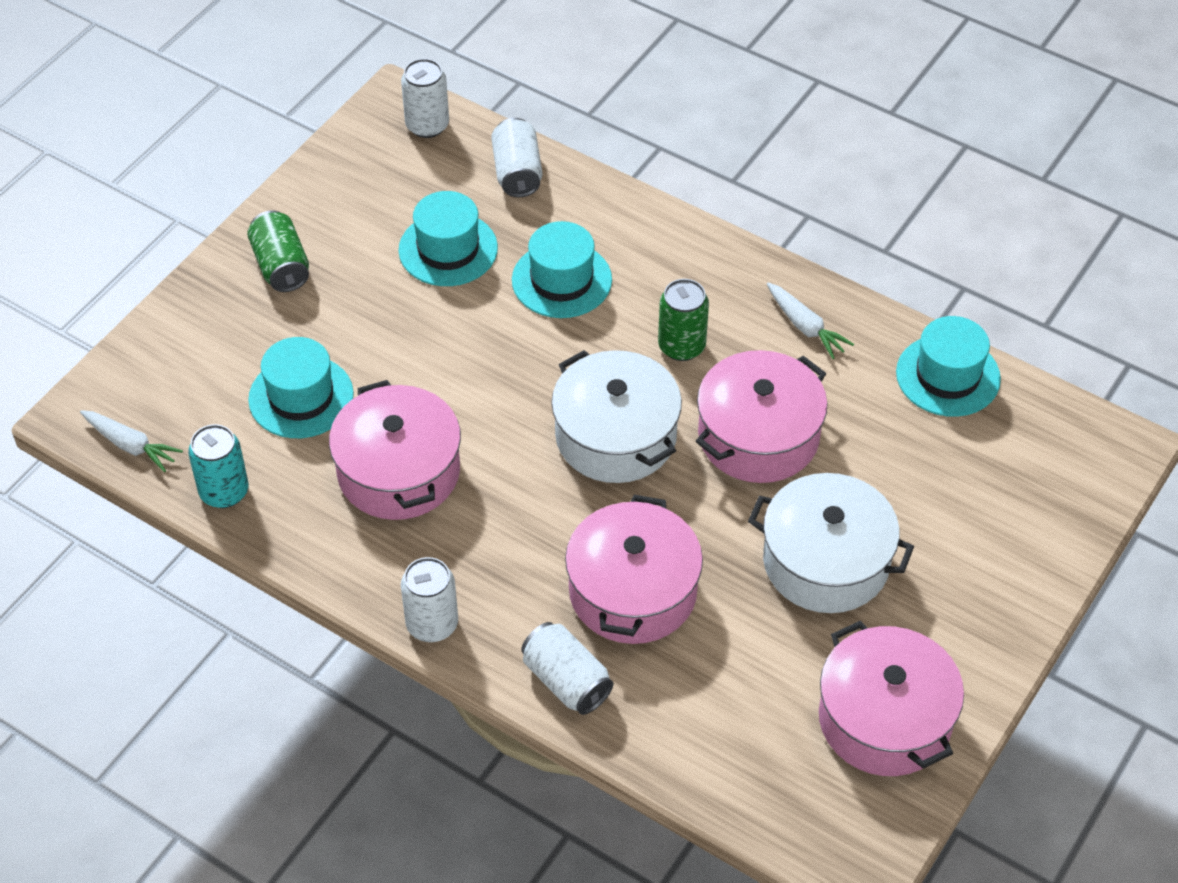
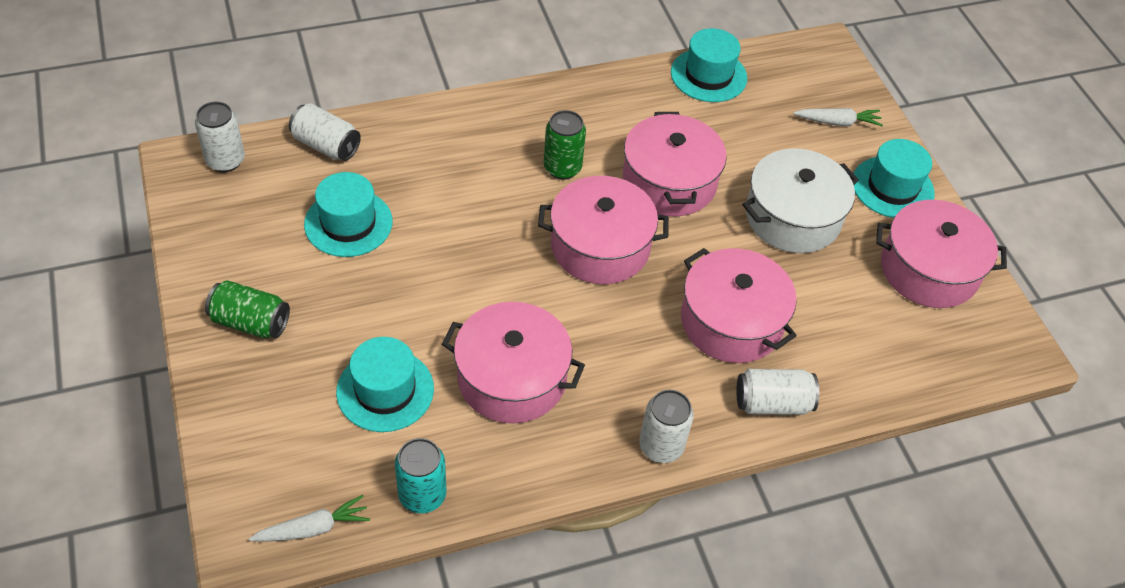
camera: 55 degrees left, 0 degrees up
(561, 280) = (443, 186): turquoise hat -> turquoise hat (892, 187)
(616, 436) = (600, 246): white pot -> pink pot
(805, 327) = (608, 105): white carrot -> white carrot (838, 122)

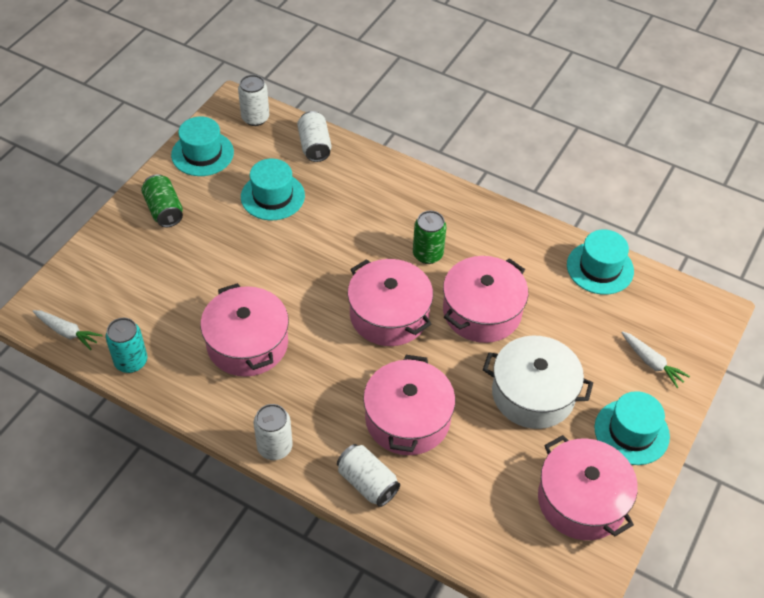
camera: 50 degrees right, 0 degrees up
(385, 390) = (180, 296): turquoise hat -> turquoise hat (202, 153)

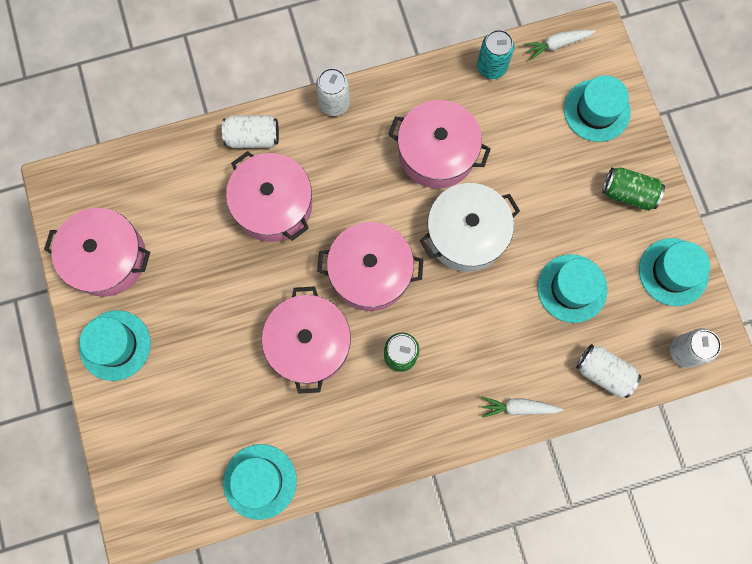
camera: 135 degrees right, 25 degrees up
(108, 269) = (596, 110): none -> turquoise hat
(533, 394) = (208, 308): white pot -> white pot (466, 234)
(652, 363) = (146, 423): white carrot -> white carrot (518, 407)

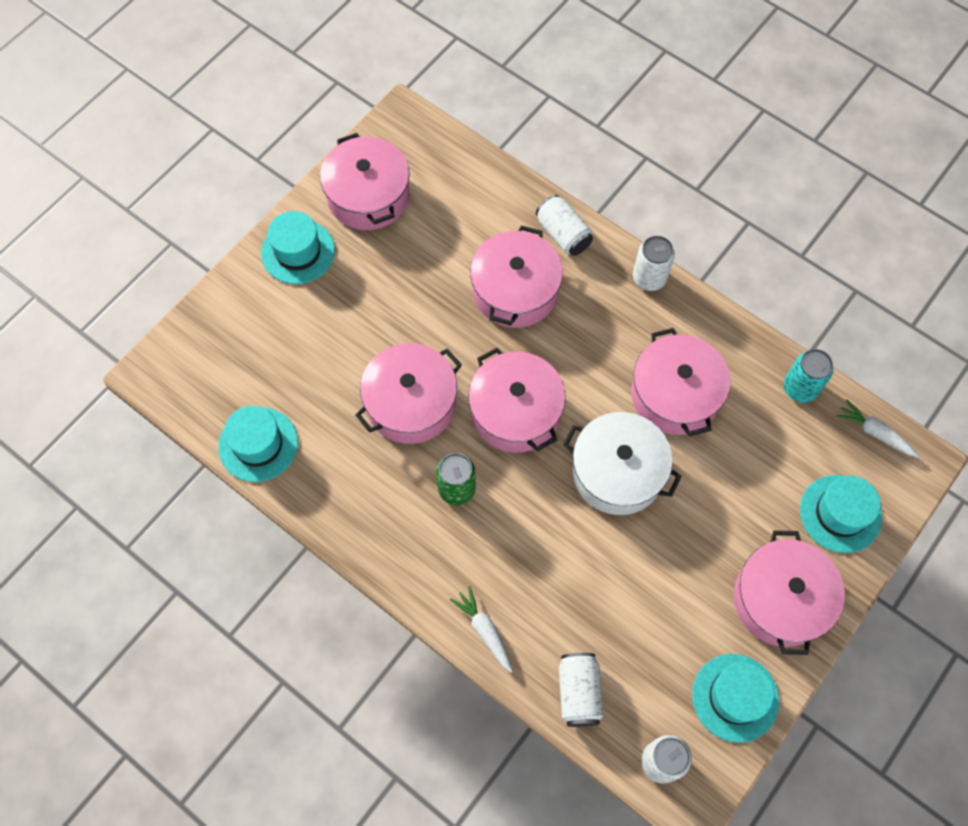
camera: 55 degrees right, 10 degrees down
(572, 288) = (640, 606): turquoise hat -> none
(628, 193) = (780, 599): green can -> pink pot

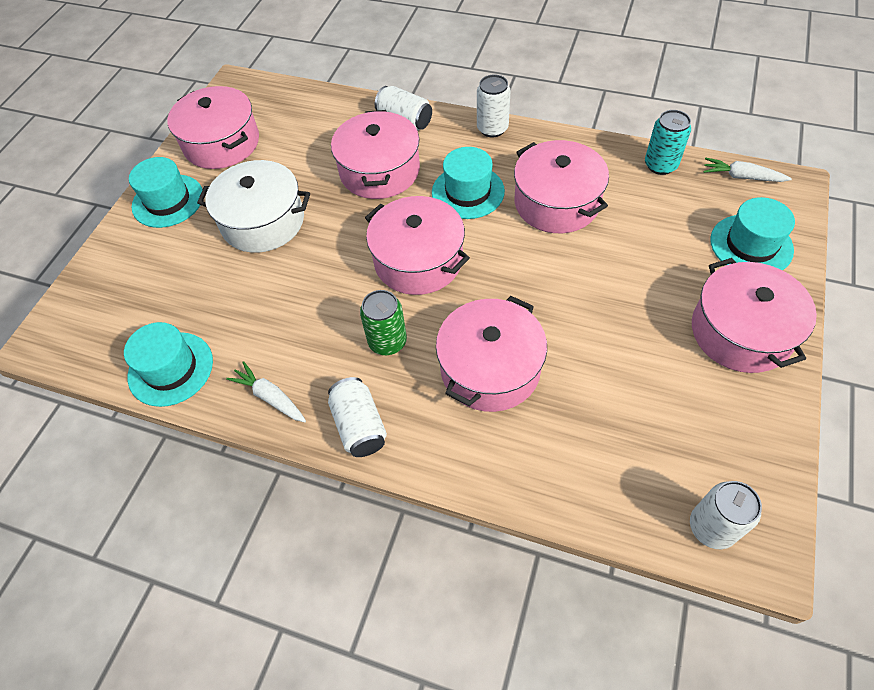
camera: 15 degrees left, 10 degrees down
(411, 403) = (315, 285): pink pot -> pink pot (490, 368)
(484, 630) = (468, 462): white carrot -> white carrot (270, 397)
(579, 692) = (592, 488): white can -> white can (359, 426)
(617, 472) = (535, 278): white pot -> white pot (263, 221)
(735, 697) = (750, 435): turquoise hat -> turquoise hat (468, 192)

